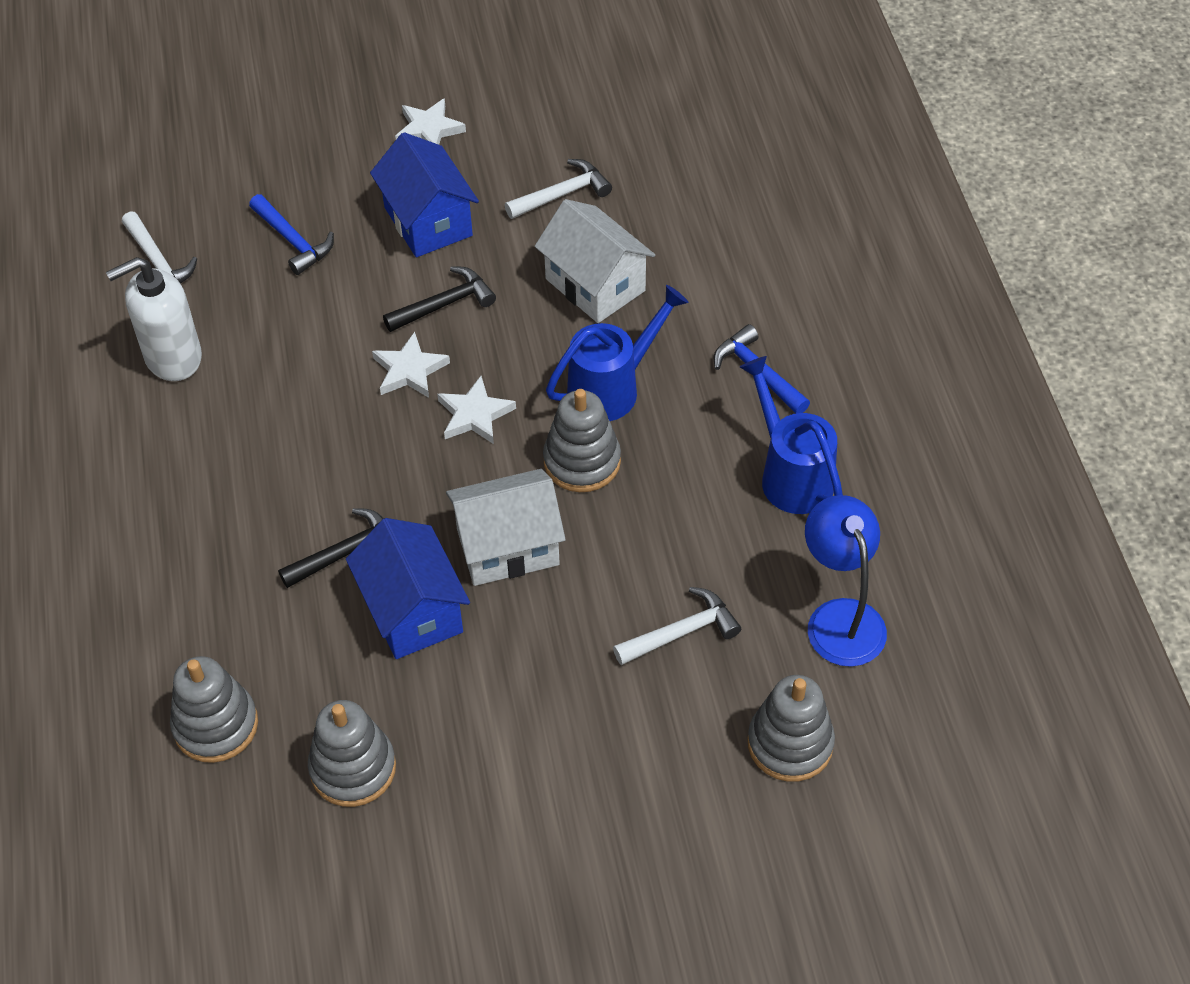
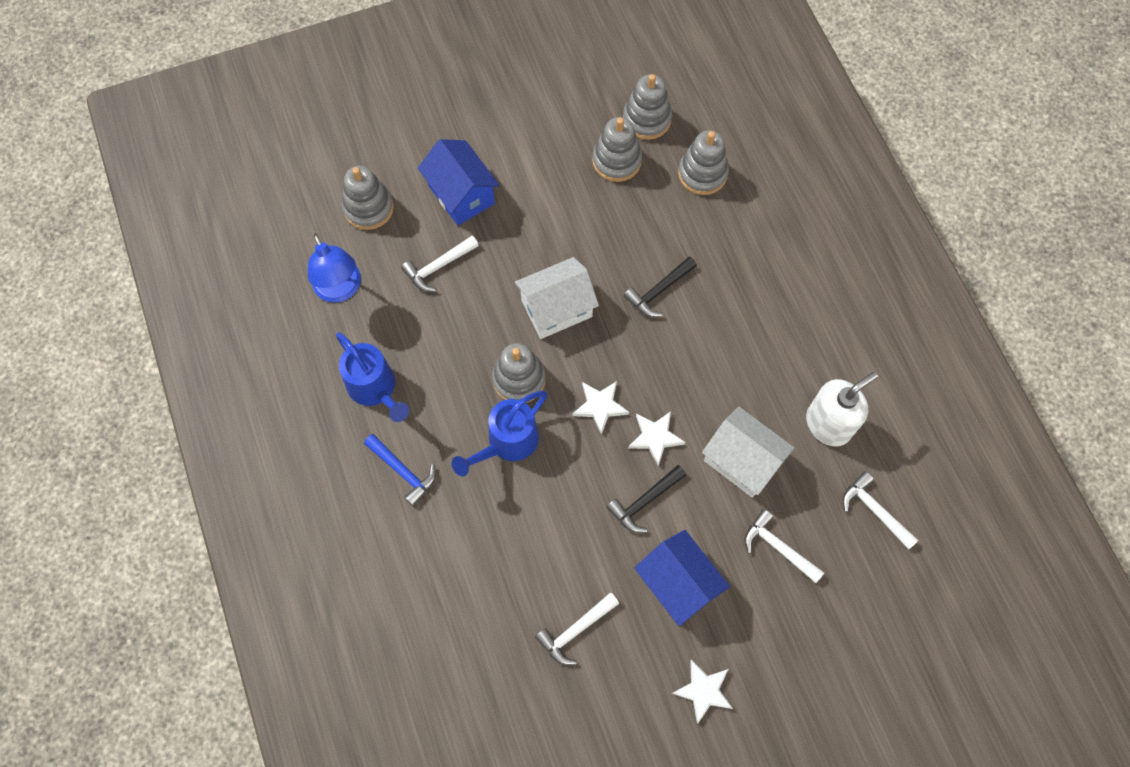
camera: 170 degrees right, 15 degrees up
(278, 838) = (647, 119): none -> grey stacking toy
(293, 241) = (778, 547): blue hammer -> white hammer
(412, 611) = (607, 257): blue house -> blue house (461, 194)
(595, 285) = (533, 537): white house -> white house (742, 461)

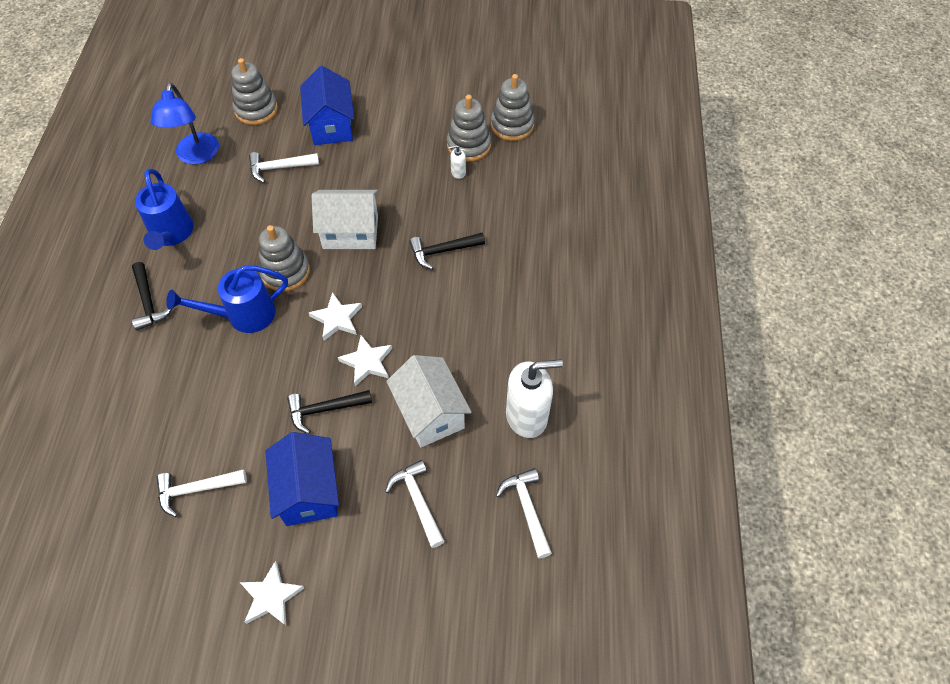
camera: 25 degrees right, 10 degrees down
(403, 471) = (148, 302): blue hammer -> black hammer
(623, 197) = (458, 172): none -> white soap dispenser
(702, 174) = (534, 179): grey stacking toy -> none

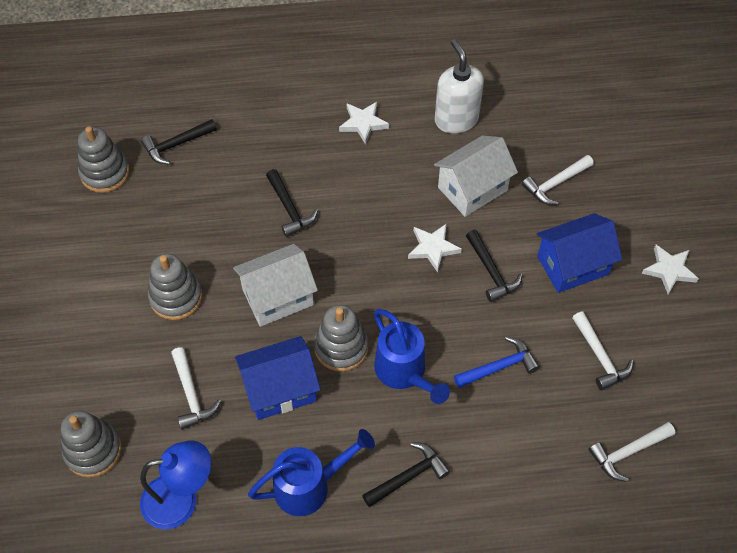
camera: 100 degrees left, 0 degrees up
(220, 393) = (499, 367): none -> blue hammer
(331, 125) = (116, 354): blue house -> blue house (280, 389)
(337, 318) = (390, 285): white star -> white star (363, 123)
(350, 232) = (278, 297): white house -> white house turned 75 degrees clockwise
(458, 172) = (180, 212): white soap dispenser -> none
(469, 145) = (139, 208): grey stacking toy -> grey stacking toy (176, 297)
(527, 509) = (539, 110): white hammer -> white hammer (628, 452)
(534, 175) = (176, 144): none -> black hammer

